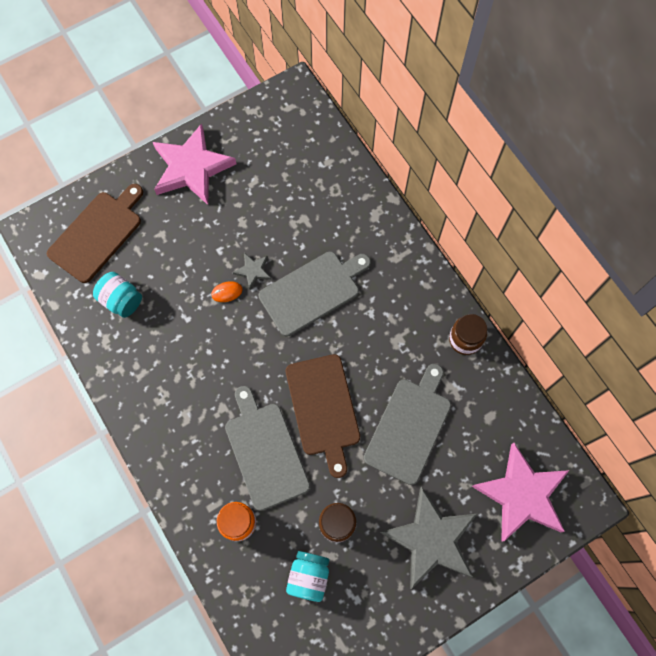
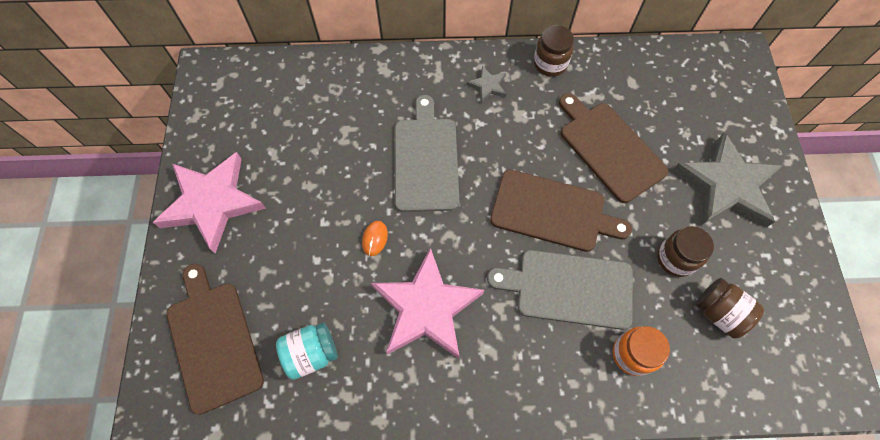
camera: 60 degrees left, 5 degrees down
(253, 271) = (368, 202): grey star -> grey star (488, 86)
(309, 576) = (719, 312): turquoise jar -> brown jar
(409, 427) = (609, 148): grey cutting board -> brown cutting board
(522, 495) = (715, 95): pink star -> pink star (426, 308)

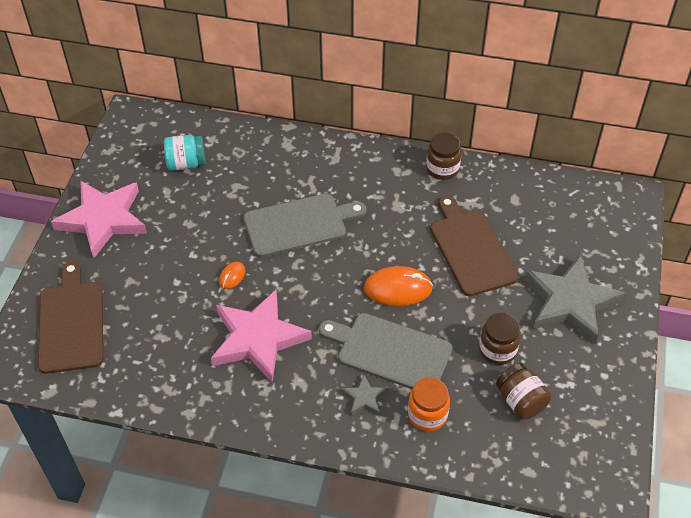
camera: 15 degrees right, 15 degrees down
(311, 353) = (148, 350): turquoise jar -> turquoise jar (186, 163)
(426, 160) = (299, 224): grey cutting board -> grey cutting board turned 60 degrees clockwise
(488, 86) = (377, 176): grey star -> grey star (364, 398)
(552, 211) = (398, 288): brown cutting board -> orange mouse

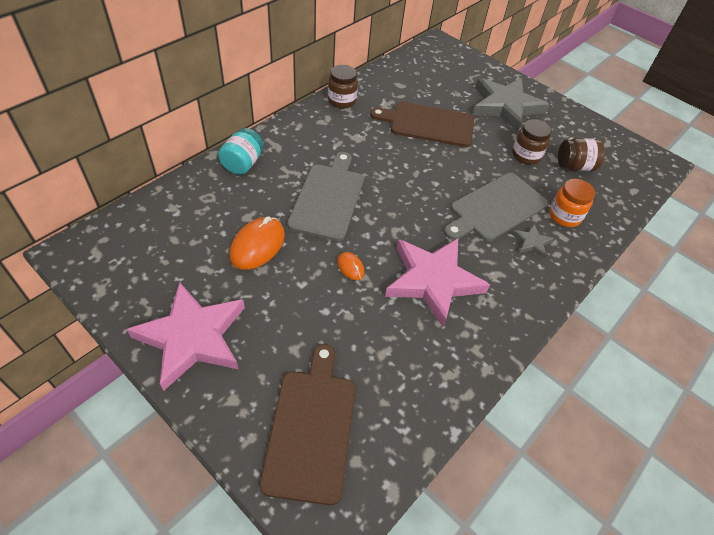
camera: 65 degrees left, 0 degrees up
(71, 323) = (311, 428): brown cutting board -> brown cutting board turned 75 degrees clockwise
(186, 163) = (184, 238): turquoise jar -> turquoise jar (243, 164)
(398, 288) = (438, 175): orange mouse -> orange mouse (257, 245)

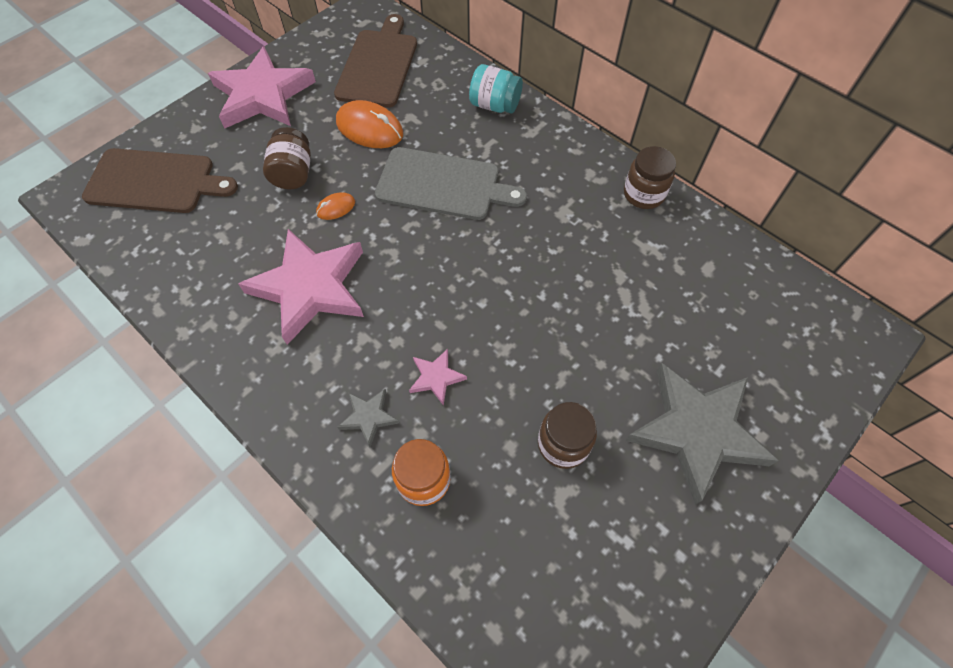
camera: 95 degrees right, 10 degrees up
(428, 124) = (614, 302): brown cutting board -> brown cutting board (378, 65)
(496, 208) = (436, 377): grey cutting board -> pink star
(574, 166) = (547, 528): brown jar -> brown jar (293, 173)

